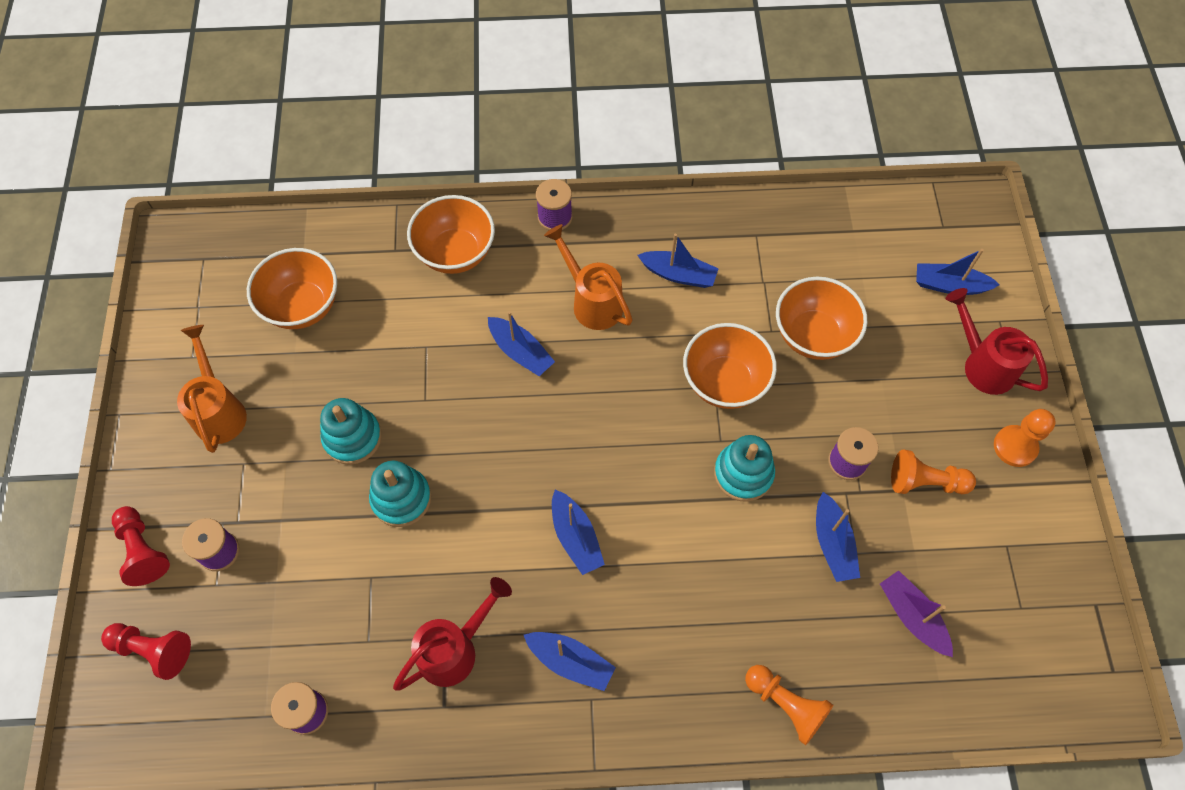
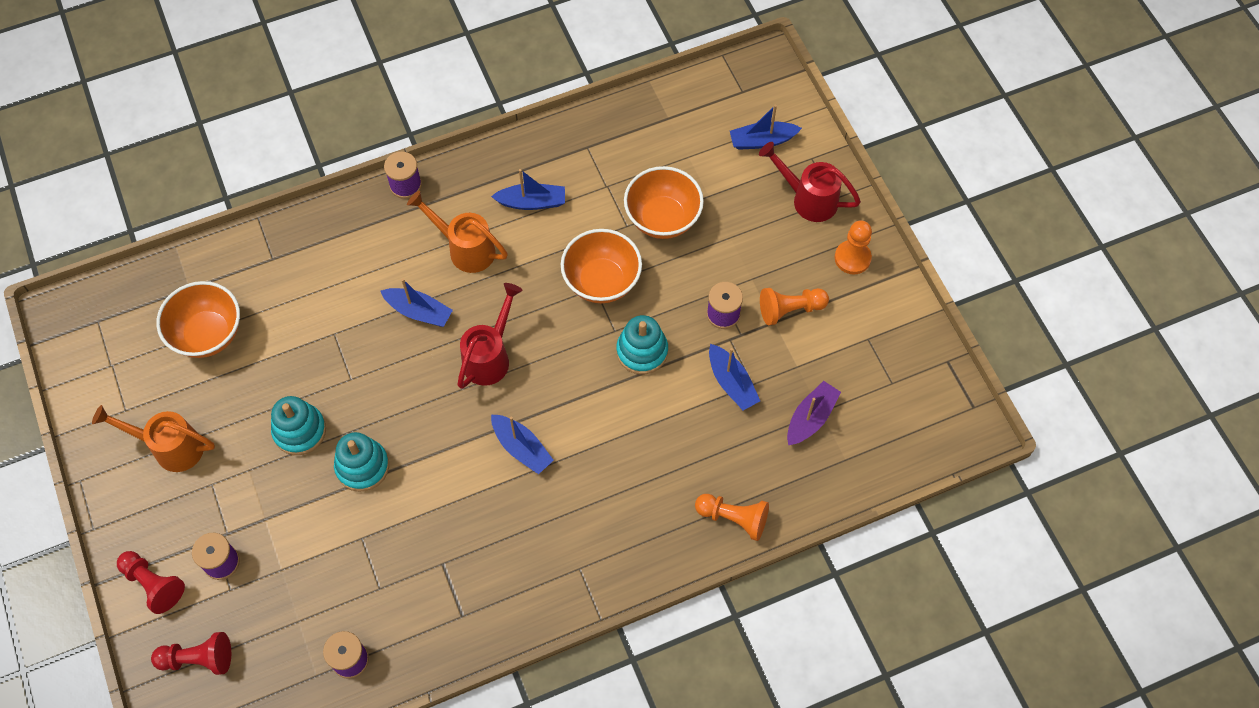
camera: 20 degrees left, 0 degrees up
(219, 410) = (171, 447): orange watering can -> orange watering can turned 45 degrees counterclockwise
(455, 253) = (328, 244): orange bowl -> none
(455, 649) = (454, 569): red watering can -> red watering can (490, 356)
(570, 661) = (552, 546): blue boat -> none
(912, 616) = (810, 418): purple boat -> purple boat turned 90 degrees clockwise

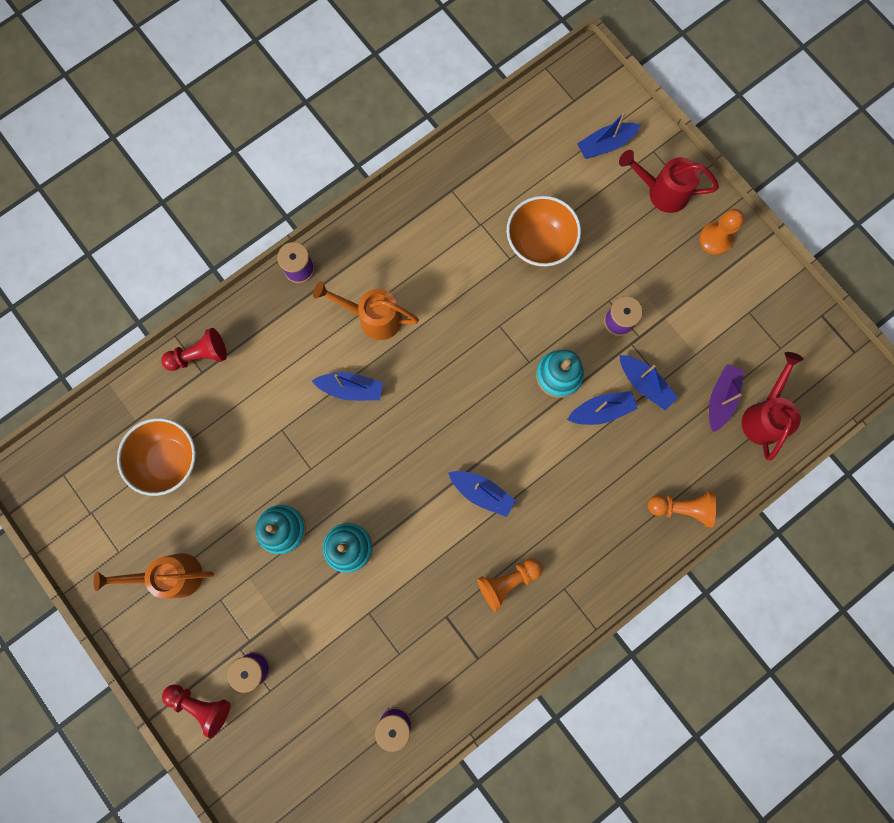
camera: 15 degrees left, 15 degrees up
(198, 659) = (263, 760): red pawn -> red pawn (199, 355)
(490, 356) = (427, 415): red watering can -> red watering can (764, 416)
(532, 202) = (418, 257): blue boat -> blue boat (601, 410)
(602, 281) = (504, 318): orange bowl -> none
(790, 309) = (675, 302): orange pawn -> orange pawn (507, 581)

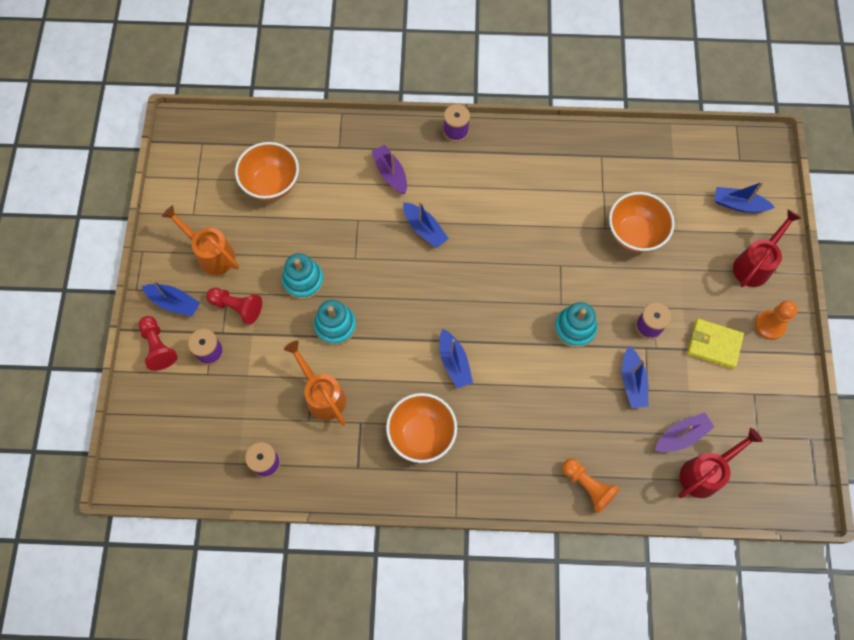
camera: 40 degrees right, 10 degrees down
(199, 355) = (346, 136): red pawn -> red pawn (237, 307)
(273, 359) = (390, 173): none -> purple boat
(373, 317) = (478, 196): orange watering can -> orange watering can (322, 395)
(507, 581) = (421, 434): orange pawn -> orange bowl
(601, 410) = (585, 375): blue boat -> blue boat (174, 302)
(661, 192) = (755, 264): red watering can -> red watering can turned 75 degrees clockwise
(684, 294) = (714, 344): none -> yellow wallet

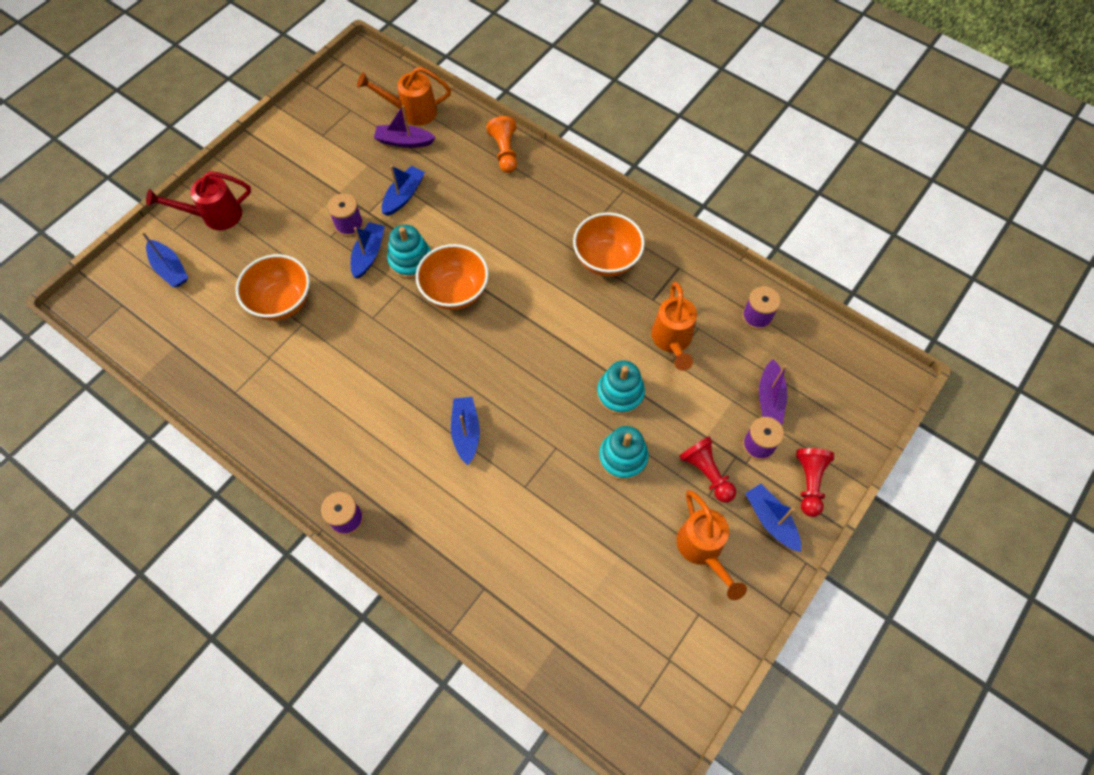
camera: 145 degrees left, 5 degrees down
(271, 184) = (588, 592): orange bowl -> orange bowl (455, 292)
(390, 173) = (453, 516): purple boat -> purple boat (770, 398)
(454, 362) = (535, 296): blue boat -> blue boat (368, 254)
(705, 473) = (412, 111): red watering can -> orange watering can
(714, 344) = (314, 182): yellow wallet -> none
(769, 325) = (257, 169): orange pawn -> none

